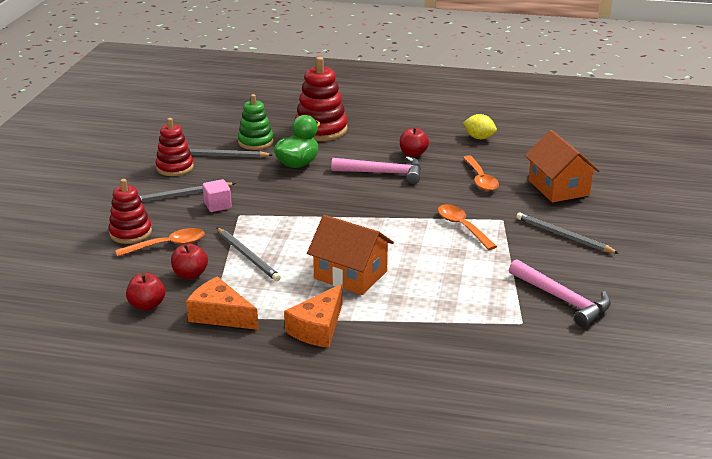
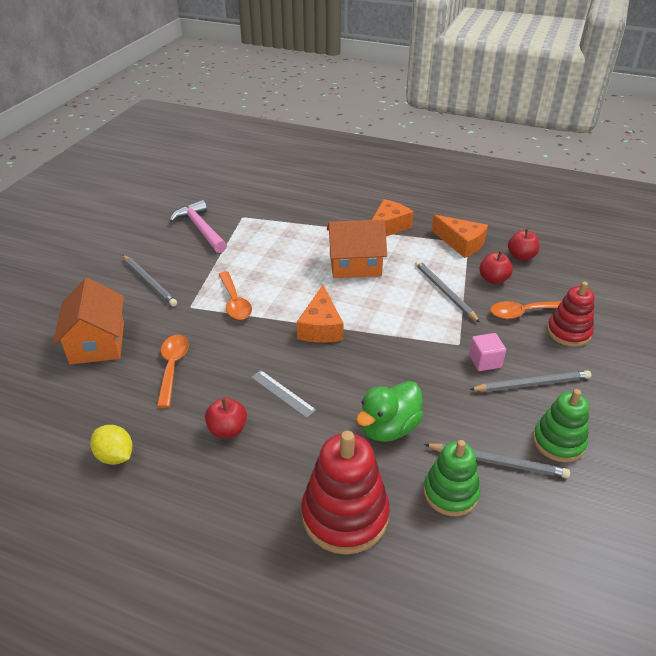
camera: 170 degrees left, 10 degrees up
(175, 167) = (558, 442): red stacking toy -> green stacking toy
(350, 275) = (355, 265): orange house -> orange house turned 45 degrees counterclockwise
(369, 215) = (321, 327): none -> orange cheese
(383, 173) = (282, 393): pink hammer -> grey ruler

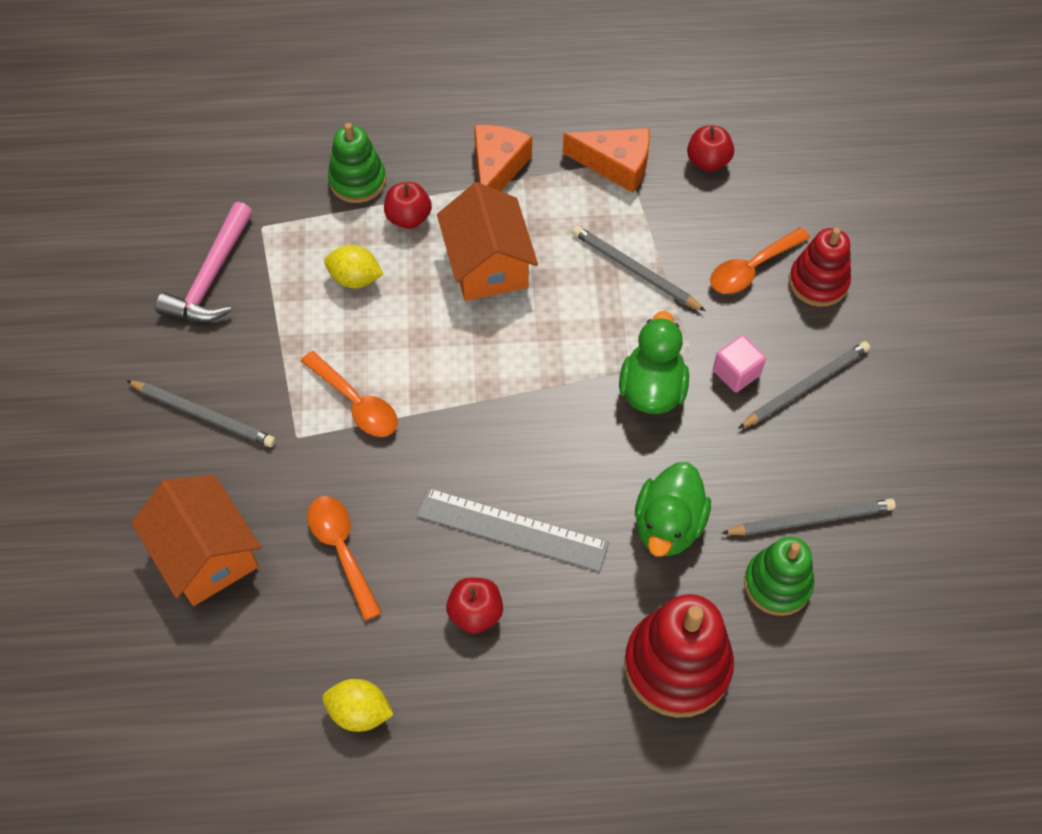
camera: 25 degrees left, 20 degrees up
(201, 229) = (211, 277): pink hammer -> pink hammer turned 105 degrees counterclockwise
(275, 250) = (355, 279): none -> yellow lemon
(282, 393) = (512, 529): grey ruler -> grey ruler, size x1.73
(321, 327) = (501, 400): orange cheese -> none
(355, 265) = (487, 264): orange house -> orange house turned 75 degrees counterclockwise
(421, 352) = (652, 389): none -> green duck
(493, 279) = (688, 221): red apple -> red apple (408, 218)
(558, 442) = (866, 462): green stacking toy -> green stacking toy (357, 181)

